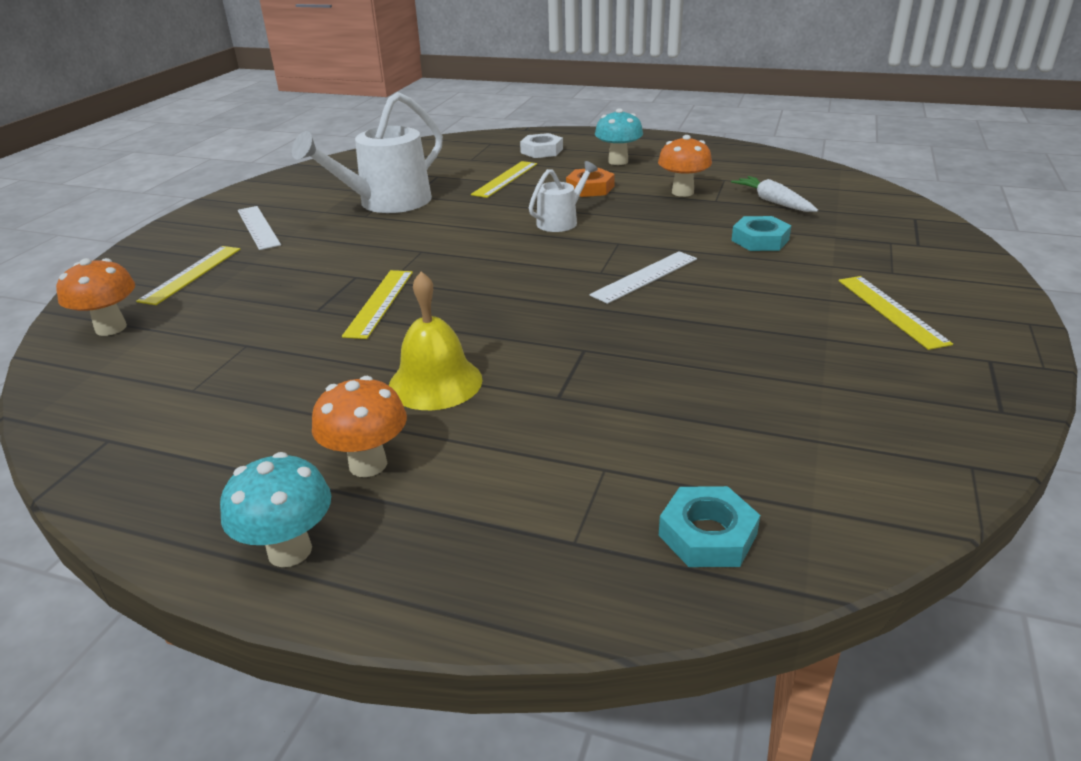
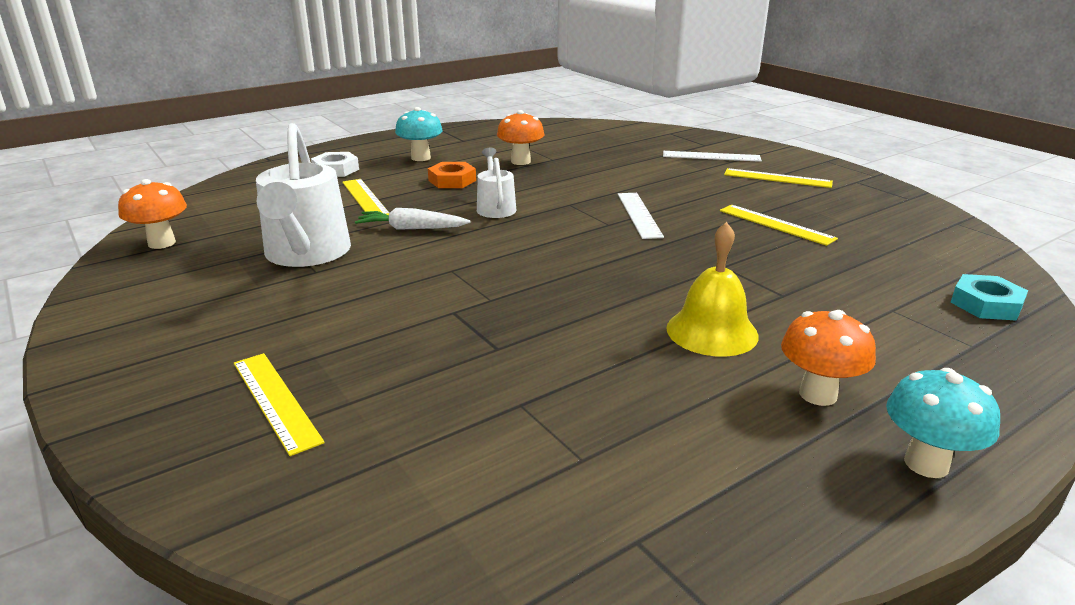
camera: 55 degrees left, 5 degrees down
(111, 328) = (337, 490): orange mushroom -> orange mushroom (162, 243)
(258, 227) = (221, 330): white ruler -> white ruler (711, 156)
(379, 303) = (530, 315): yellow ruler -> yellow ruler (776, 224)
(760, 240) = (636, 170): turquoise nut -> none
(773, 202) = (586, 149): white carrot -> white carrot (411, 228)

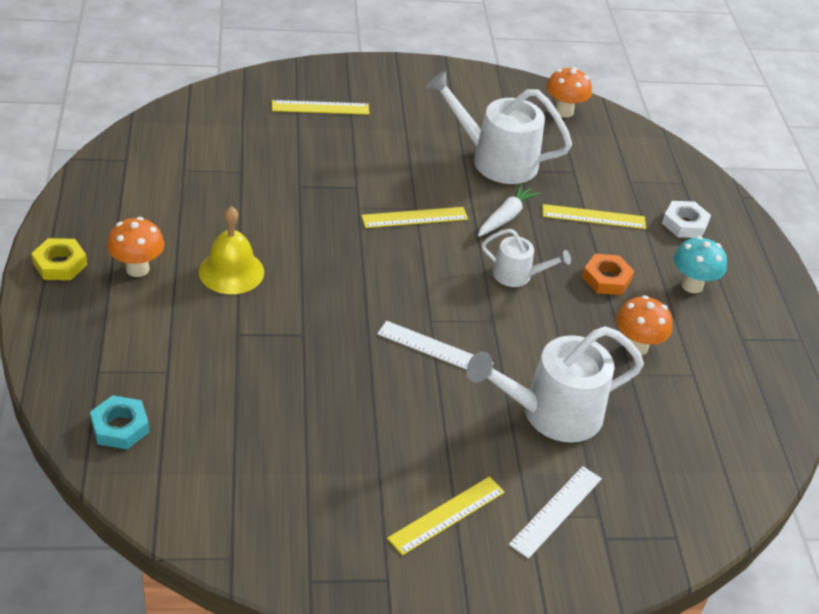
camera: 115 degrees right, 15 degrees up
(633, 171) = (551, 413): none -> white watering can
(776, 224) = (342, 420): yellow ruler -> yellow ruler (414, 217)
(926, 463) = (60, 264): turquoise mushroom -> yellow nut

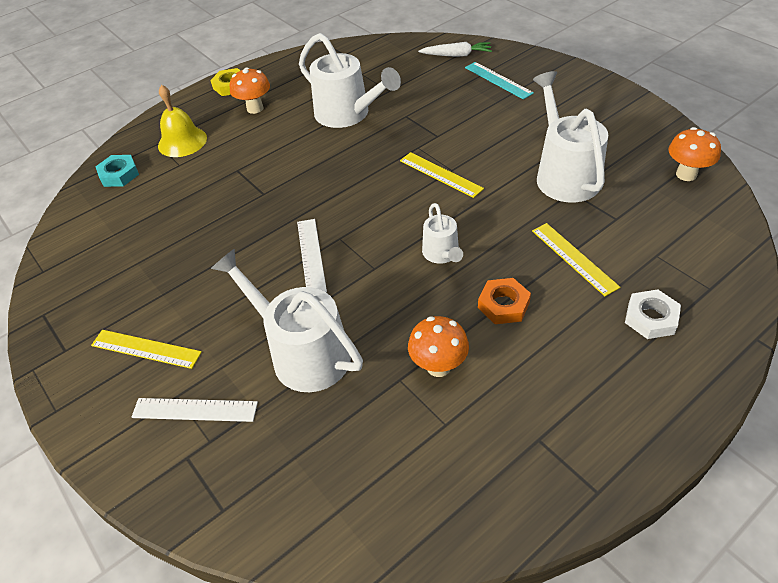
camera: 65 degrees right, 5 degrees up
(231, 271) = (291, 137): yellow bell -> yellow bell (182, 141)
(244, 216) = (348, 114): none -> white watering can
(320, 108) = (498, 80): yellow ruler -> turquoise ruler
(505, 217) = (503, 213): white carrot -> white carrot (456, 55)
(692, 285) = (568, 365): turquoise mushroom -> none

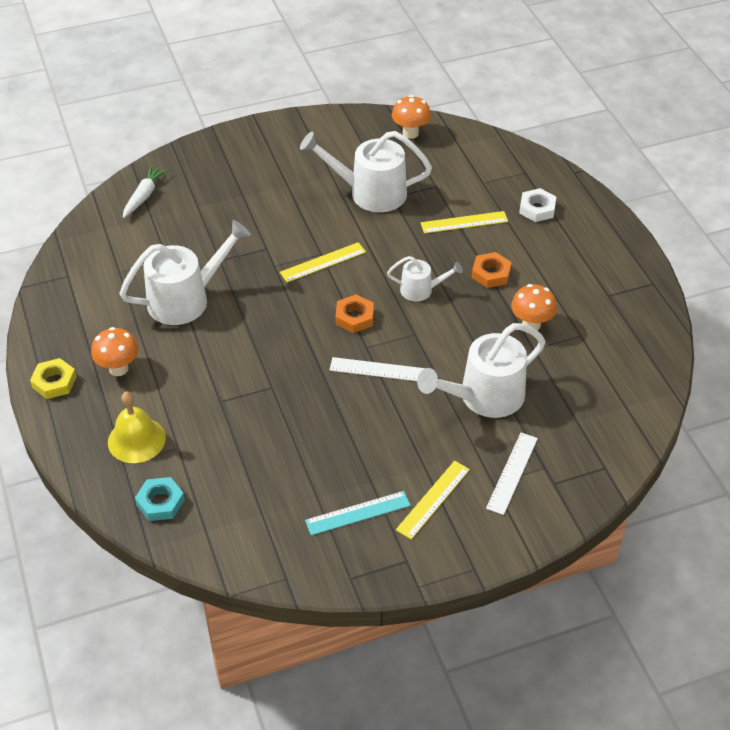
camera: 75 degrees left, 0 degrees up
(376, 218) = (354, 317): none -> orange nut
(498, 80) = (210, 184): turquoise ruler -> turquoise ruler (358, 513)

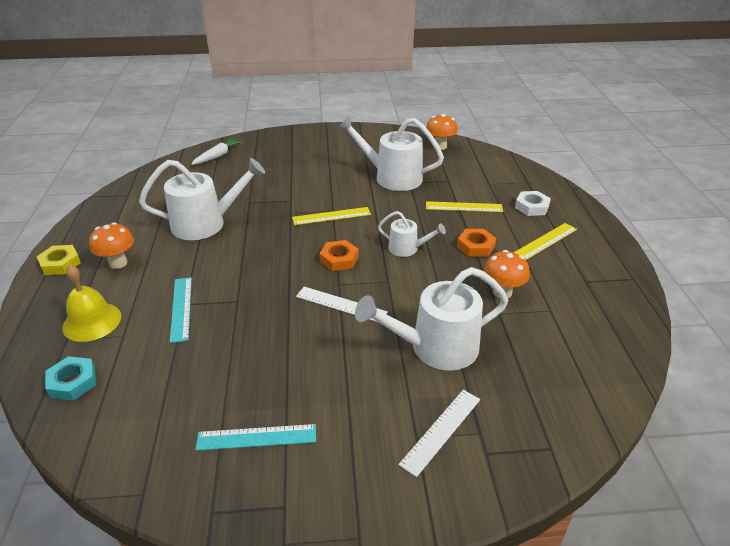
camera: 15 degrees right, 10 degrees down
(219, 407) = (181, 308): none -> turquoise ruler
(433, 499) = (343, 440): yellow ruler -> yellow ruler (545, 241)

